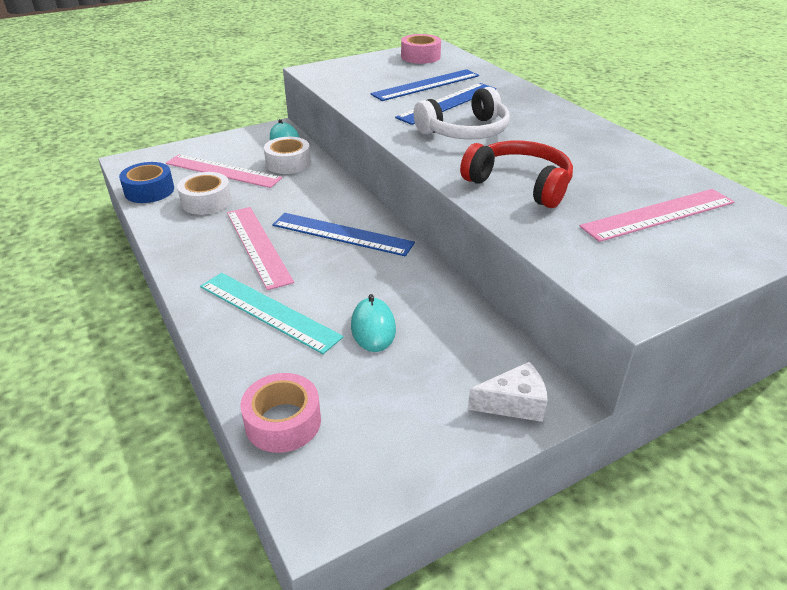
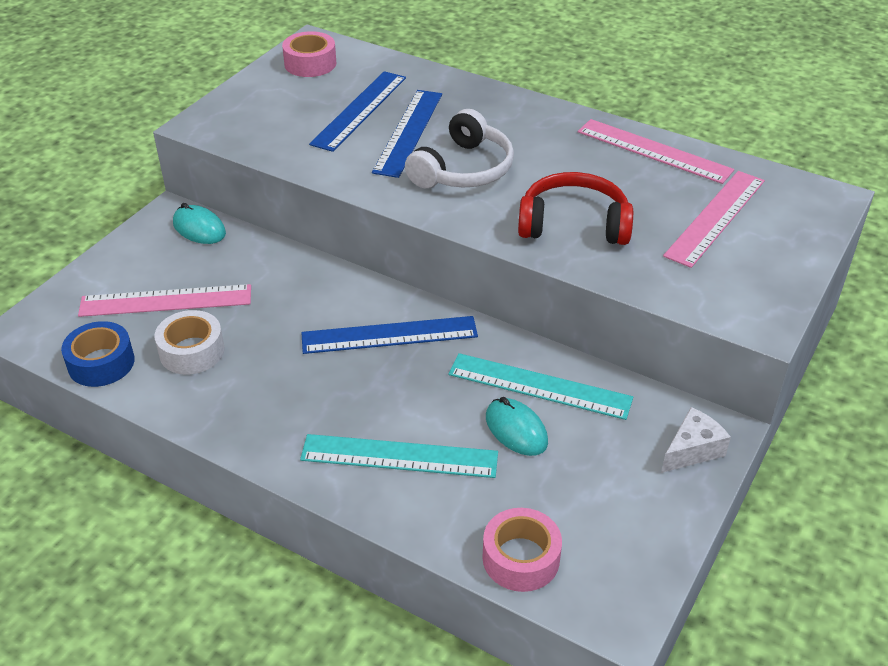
camera: 30 degrees left, 5 degrees up
(257, 245) = (311, 385): pink ruler -> pink ruler (653, 151)
(288, 163) = (237, 261): white tape -> none
(422, 305) = (539, 386): none -> turquoise ruler

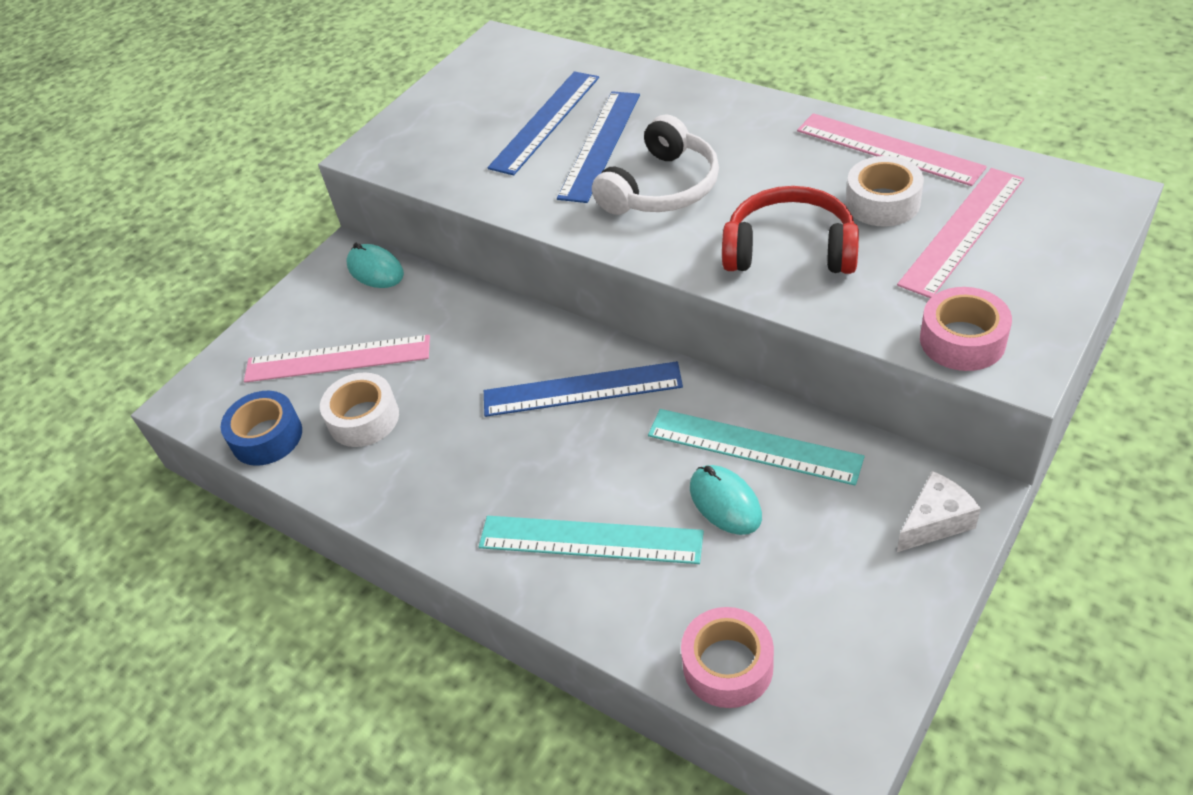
camera: 10 degrees right, 5 degrees up
(310, 63) = (492, 68): pink tape -> pink tape (962, 340)
(650, 192) = (882, 202): none -> white tape

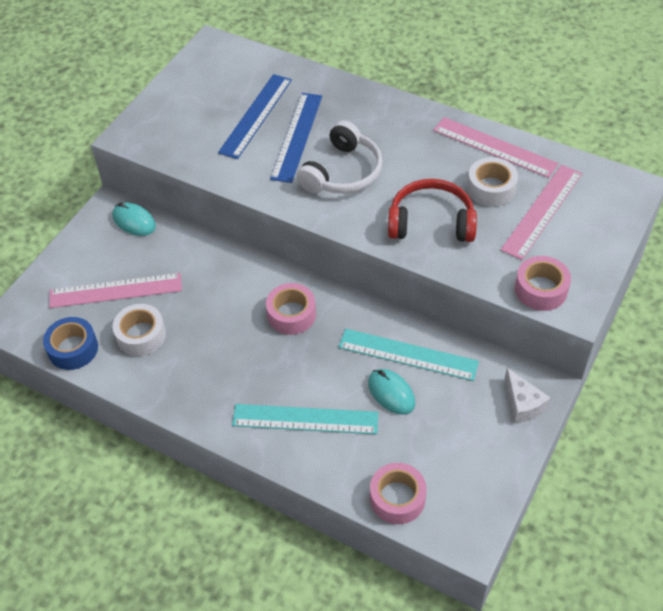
camera: 10 degrees left, 5 degrees up
(582, 390) = (291, 314): blue ruler -> pink tape
(935, 522) = (522, 404): white cheese -> white cheese turned 105 degrees clockwise

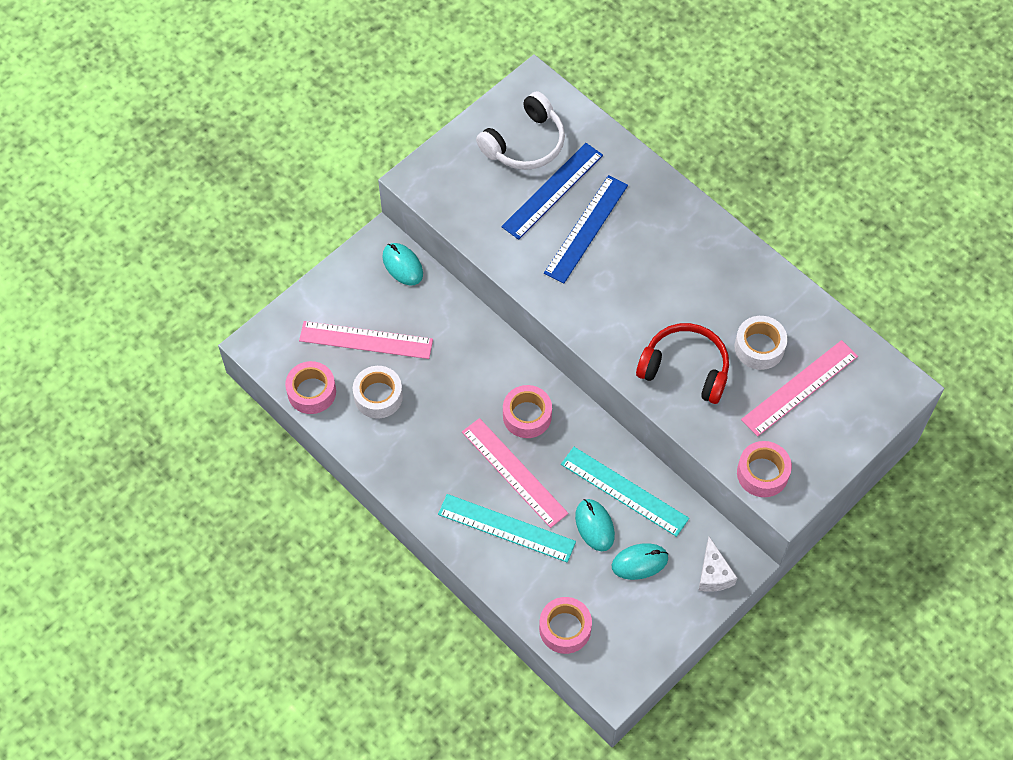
camera: 15 degrees right, 10 degrees up
(73, 349) = (311, 392): blue tape -> pink tape
(343, 172) = (618, 286): white headphones -> white headphones (525, 143)
(447, 414) = (639, 562): none -> turquoise mouse
(494, 147) = (782, 299): pink ruler -> pink ruler (514, 472)

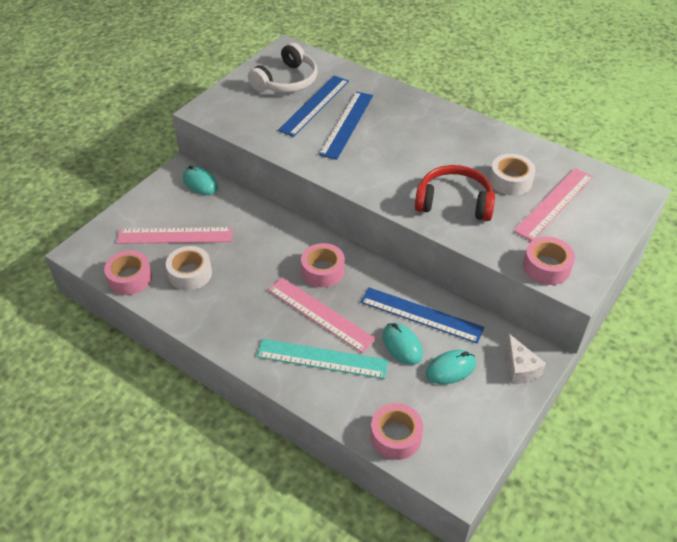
camera: 10 degrees left, 15 degrees down
(624, 491) = (421, 315): turquoise ruler -> blue ruler

